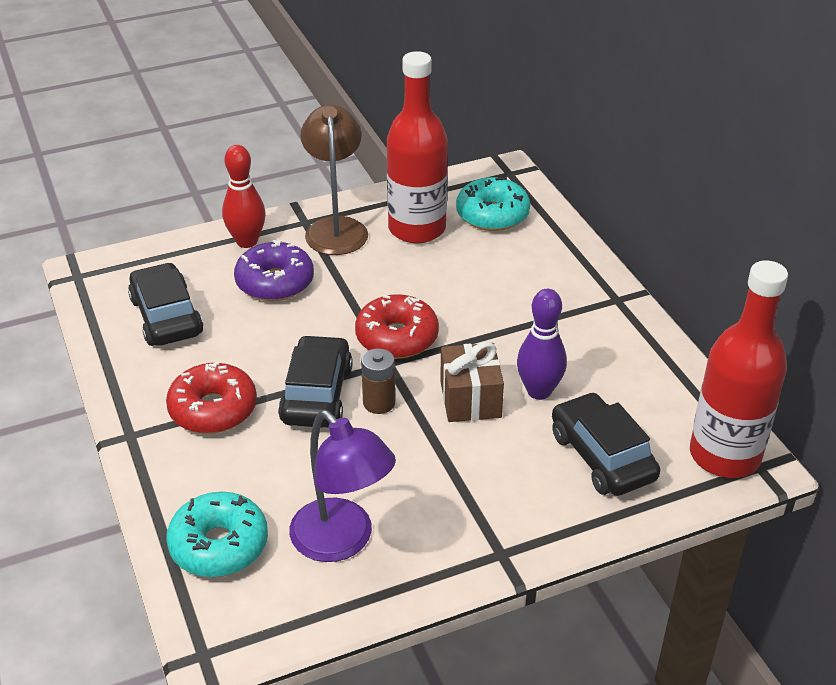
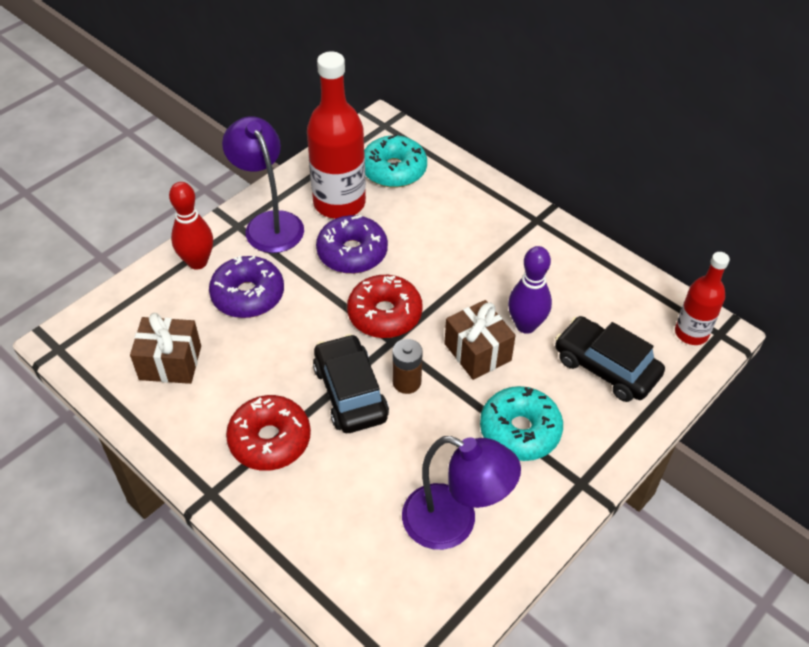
camera: 25 degrees left, 10 degrees up
(166, 317) = (170, 363): black car -> brown gift
(219, 545) = (355, 568): turquoise donut -> turquoise donut (520, 431)
(336, 228) = (269, 223): brown lamp -> purple lamp
(400, 275) = (352, 253): none -> purple donut
(724, 455) = (691, 333): red bottle -> red bottle, size x0.58

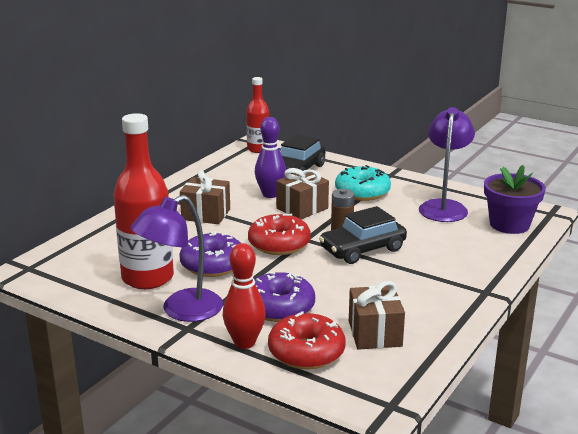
camera: 100 degrees left, 25 degrees down
(270, 440) = (424, 275): red donut -> red donut (306, 352)
(377, 593) = (509, 224): none -> purple flower pot
(394, 170) = (99, 257): turquoise donut -> none
(477, 257) = (206, 214): none -> brown gift

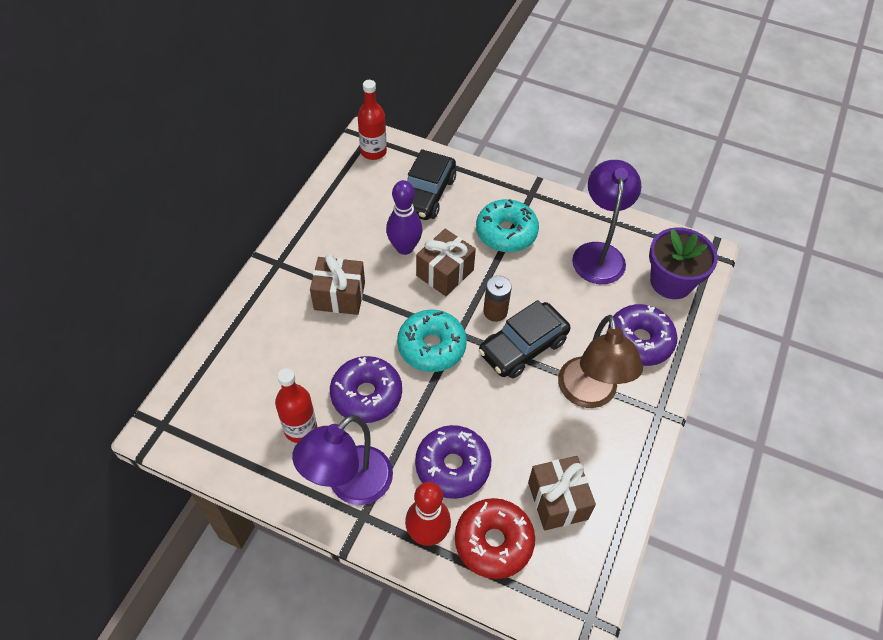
camera: 10 degrees left, 30 degrees up
(147, 278) = (300, 429): red bottle -> red bottle, size x0.58
(279, 244) = (431, 347): red donut -> turquoise donut
(419, 278) = (589, 394): none -> brown lamp
(473, 253) = (639, 341): none -> purple donut

